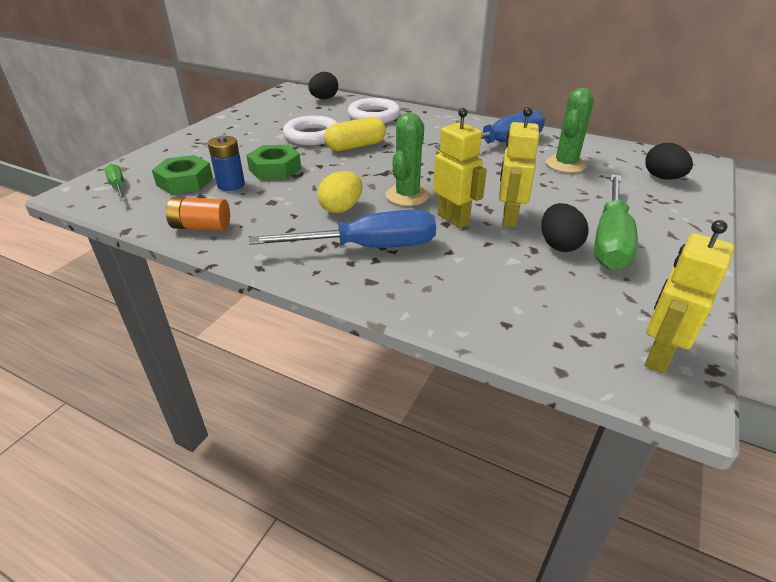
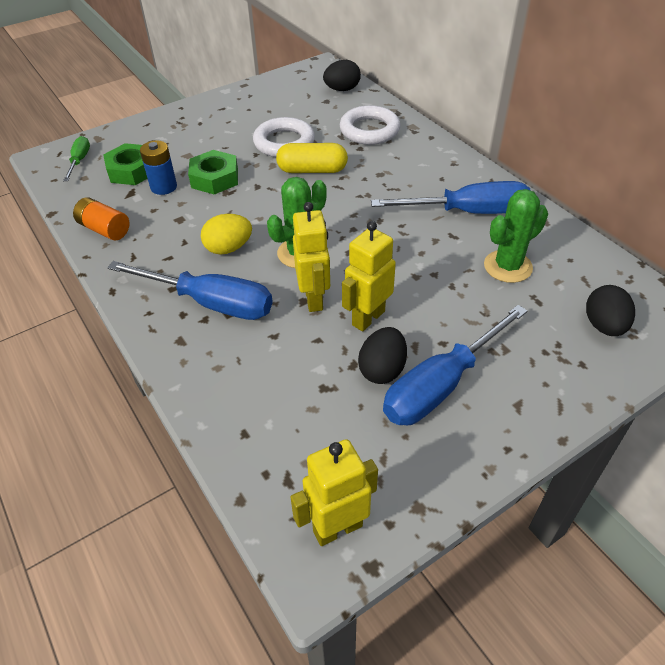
camera: 30 degrees right, 10 degrees up
(610, 240) = (441, 385): green screwdriver -> blue screwdriver

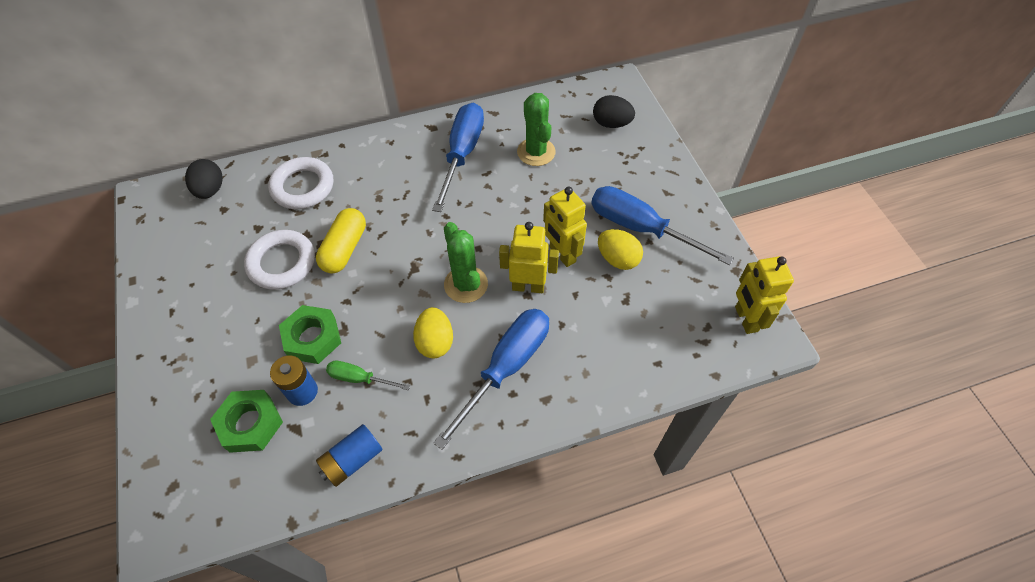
camera: 75 degrees left, 10 degrees up
(79, 161) = (193, 487): green screwdriver -> green screwdriver (359, 378)
(105, 229) = (352, 460): orange battery -> blue battery
(382, 369) = (617, 259): black egg -> yellow egg
(441, 385) = (640, 228): blue screwdriver -> blue screwdriver turned 150 degrees clockwise

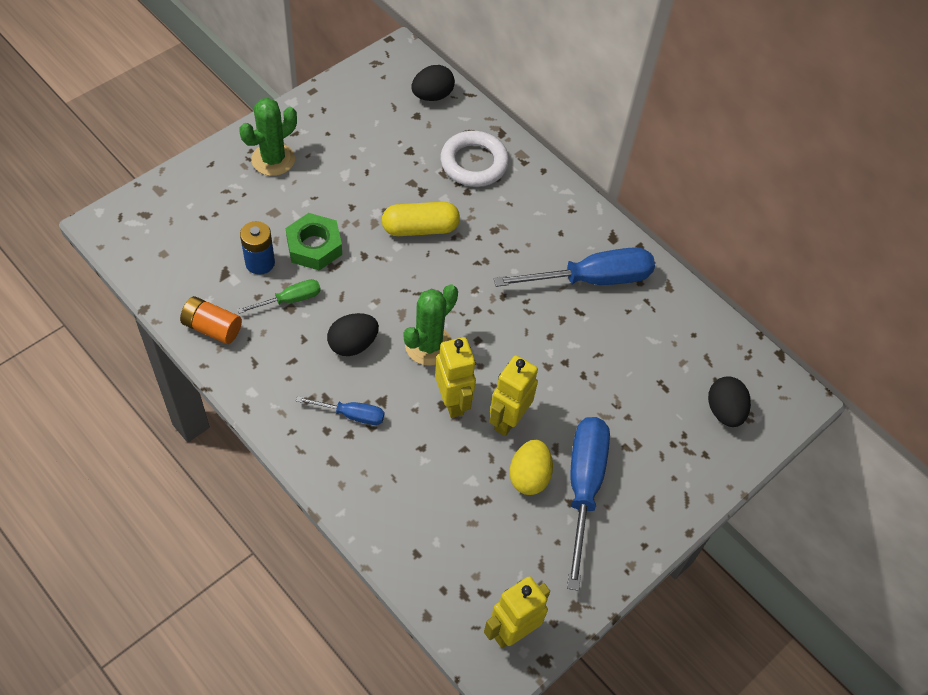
camera: 60 degrees right, 0 degrees up
(250, 424) = (216, 240): green nut -> none
(282, 263) = (380, 187): white ring -> none
(352, 460) = (212, 328): blue battery -> orange battery
(359, 378) = (290, 300): green screwdriver -> green screwdriver turned 75 degrees clockwise
(435, 342) = (353, 344): yellow egg -> black egg
(506, 368) = (351, 415): blue screwdriver -> blue screwdriver, size x0.51
(536, 152) = (635, 348): green cactus -> green cactus (273, 159)

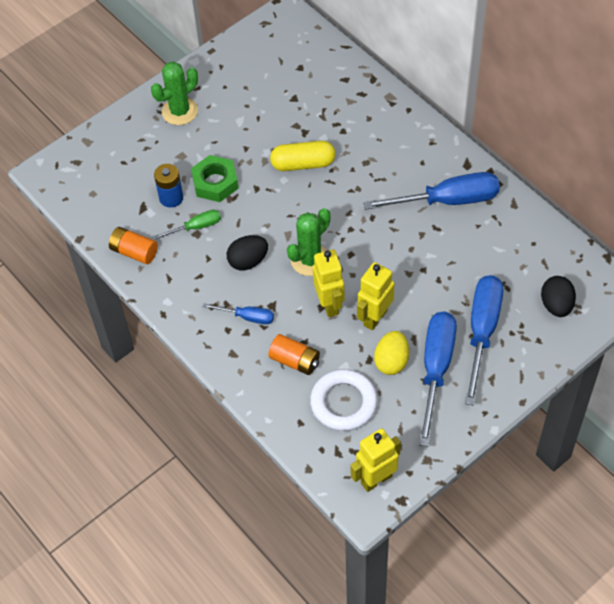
camera: 10 degrees right, 0 degrees up
(410, 472) = (295, 361): none -> orange battery
(432, 96) = (313, 49): black egg -> none
(474, 163) = (349, 106): white ring -> white ring (343, 403)
(637, 441) = (482, 331): none -> blue screwdriver

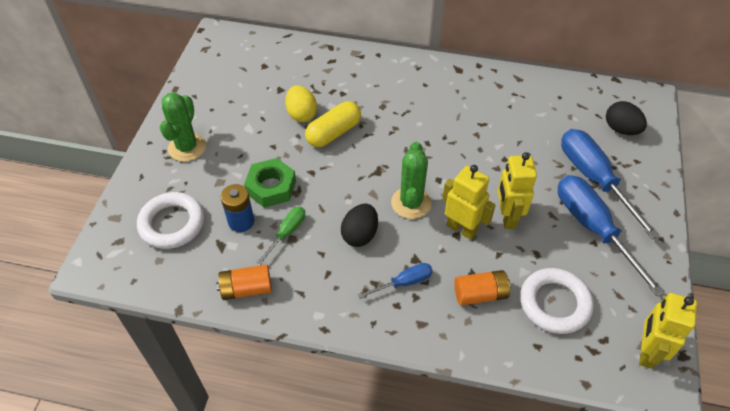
camera: 40 degrees left, 5 degrees down
(122, 170) = (172, 224): none -> white ring
(391, 361) = (555, 244): yellow egg -> yellow egg (301, 114)
(447, 200) = (471, 100): blue screwdriver -> none

